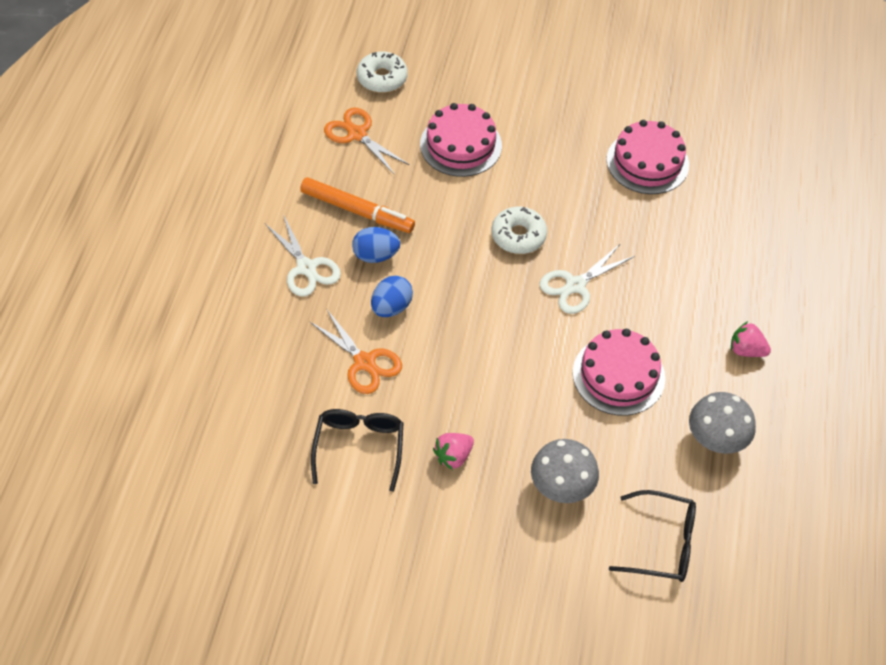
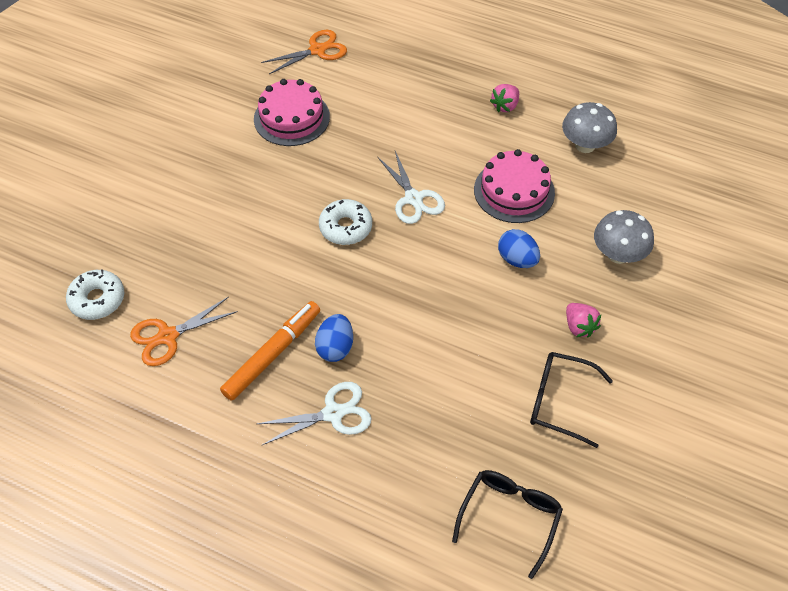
camera: 75 degrees left, 0 degrees up
(364, 362) = (463, 380): orange scissors -> orange scissors (317, 50)
(391, 307) = (403, 345): blue egg -> blue egg (517, 259)
(461, 145) = (218, 249): pink cake -> none
(661, 543) = (676, 202): black glasses -> black glasses (509, 518)

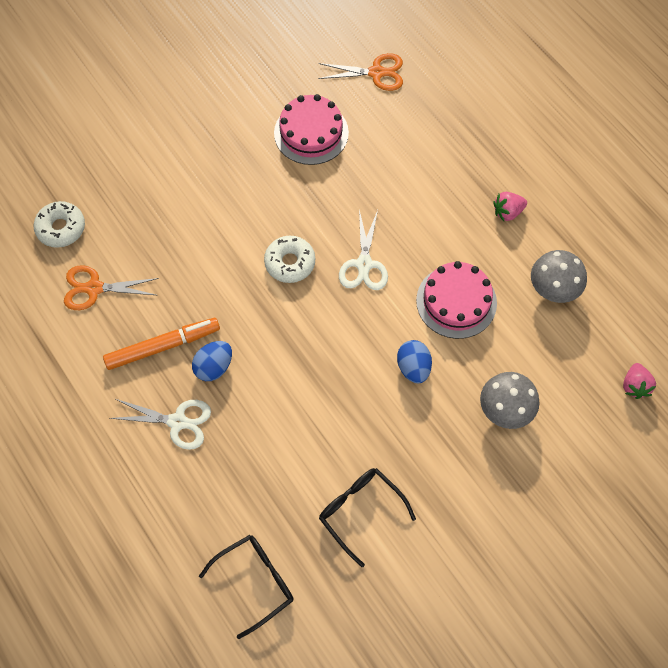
camera: 30 degrees right, 10 degrees up
(579, 326) = (423, 456): pink strawberry -> pink strawberry (635, 386)

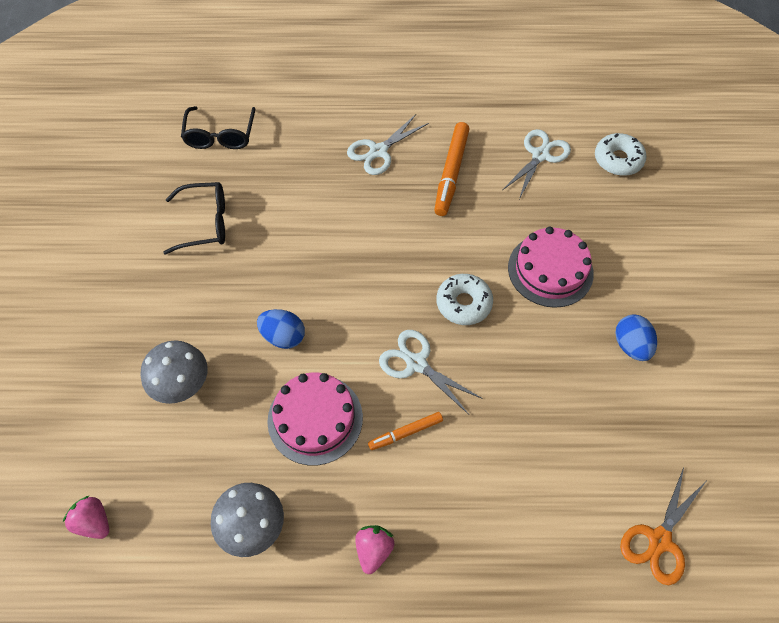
camera: 125 degrees right, 5 degrees down
(94, 288) = (540, 155): orange scissors -> white scissors
(214, 367) = (405, 196): blue egg -> blue egg (631, 346)
(311, 133) = (608, 413): pink cake -> pink cake (550, 270)
(420, 240) = (405, 433): none -> orange marker

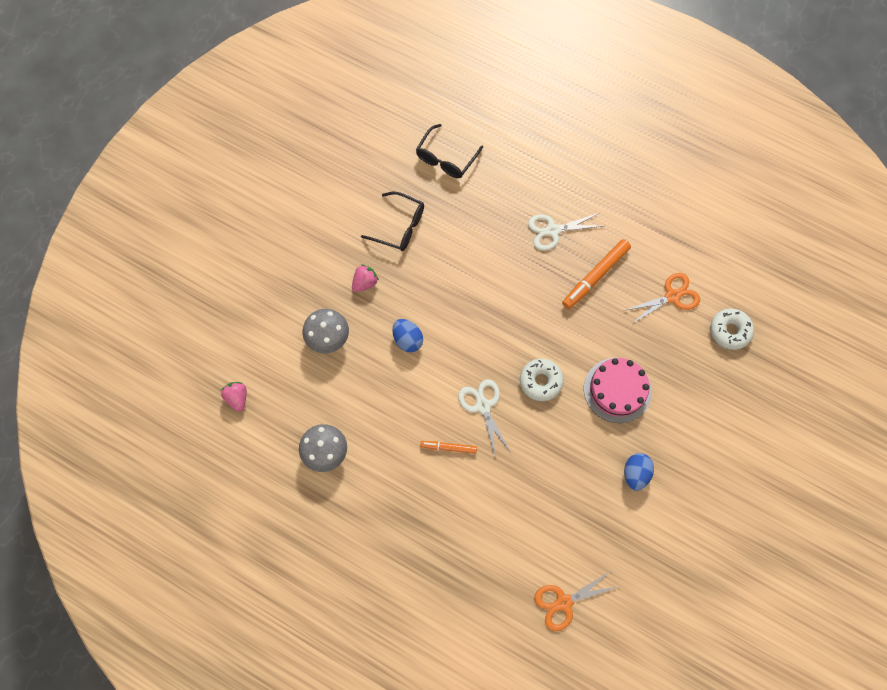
camera: 30 degrees right, 10 degrees up
(315, 418) = (397, 407): pink cake -> none
(373, 550) = (388, 507): pink strawberry -> pink strawberry (365, 283)
(540, 155) = (672, 296): white scissors -> orange scissors

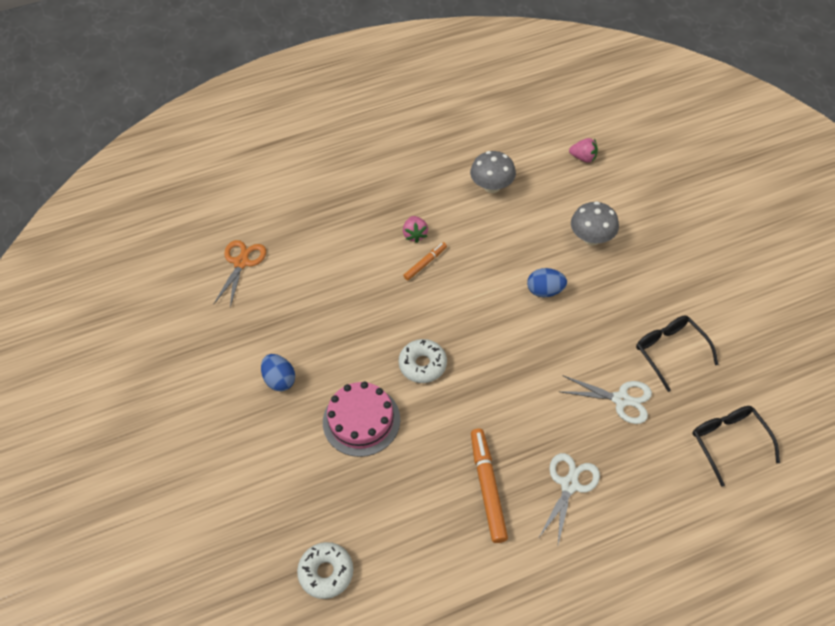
camera: 130 degrees right, 15 degrees down
(365, 283) = (627, 292): pink strawberry -> pink strawberry (415, 235)
(399, 226) = (670, 352): black glasses -> black glasses turned 90 degrees clockwise
(483, 406) = (439, 308): white scissors -> white scissors (621, 399)
(672, 296) = (408, 546): orange scissors -> none

